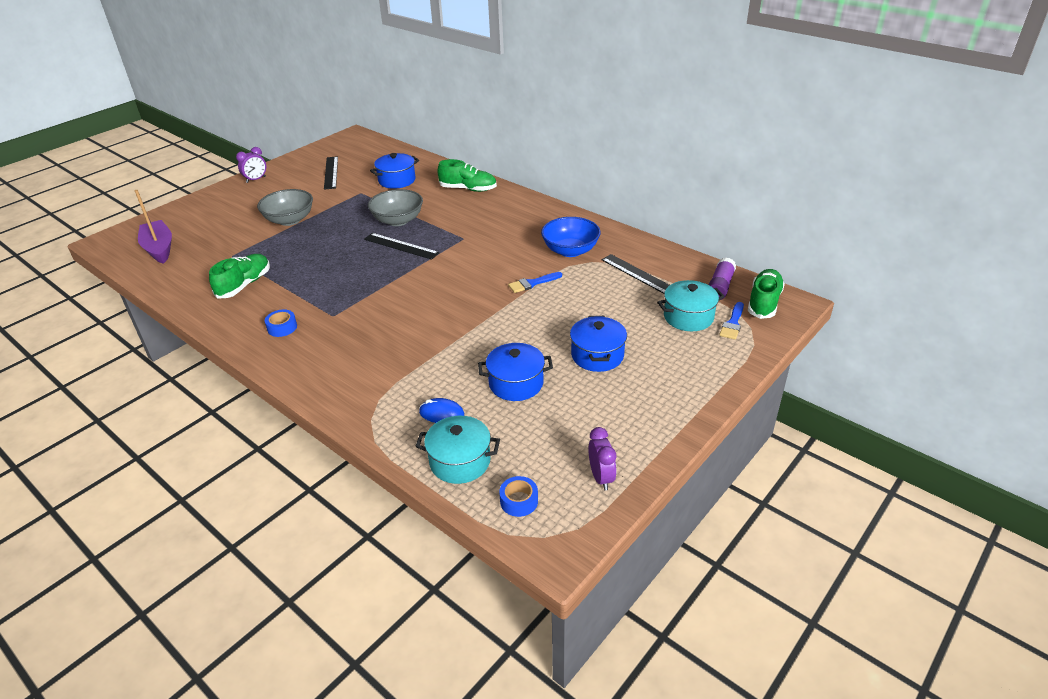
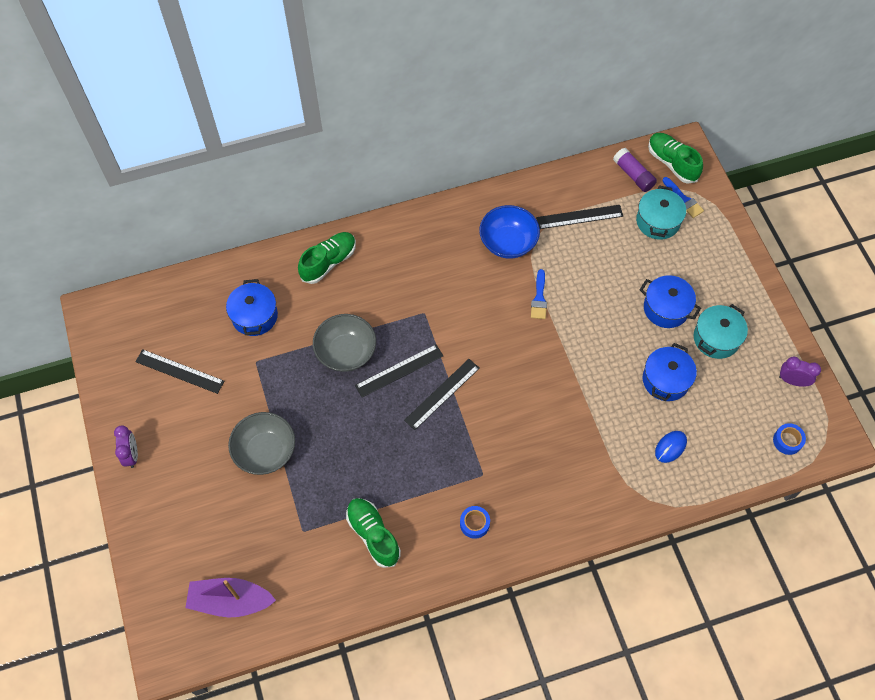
camera: 60 degrees left, 25 degrees up
(395, 271) = (442, 394): none -> black ruler
(460, 461) = (729, 459): turquoise pot -> turquoise pot (716, 338)

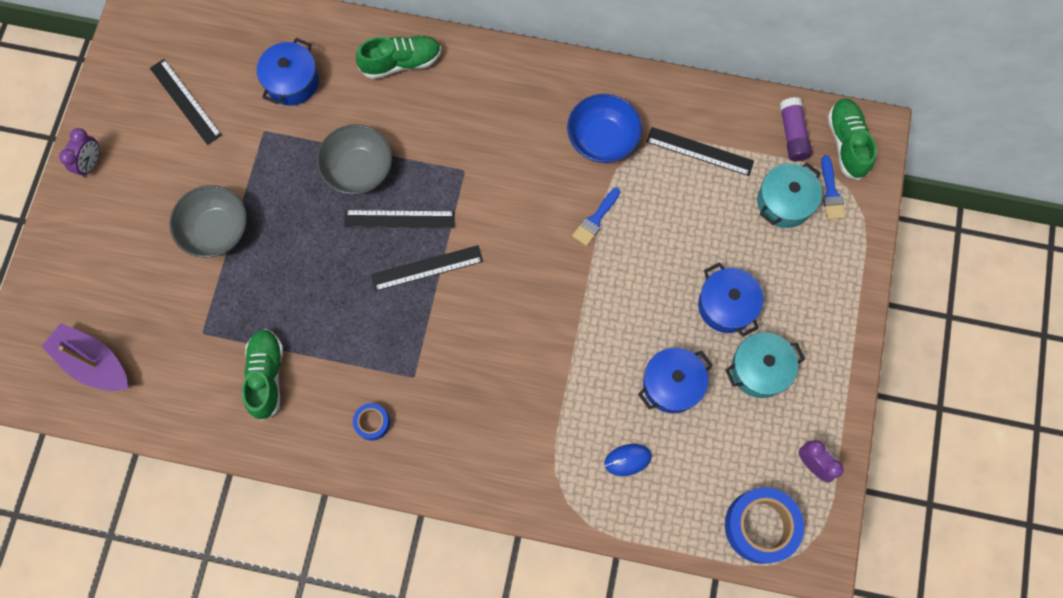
camera: 30 degrees right, 10 degrees up
(787, 441) = (760, 526): blue tape -> blue tape, size x2.00

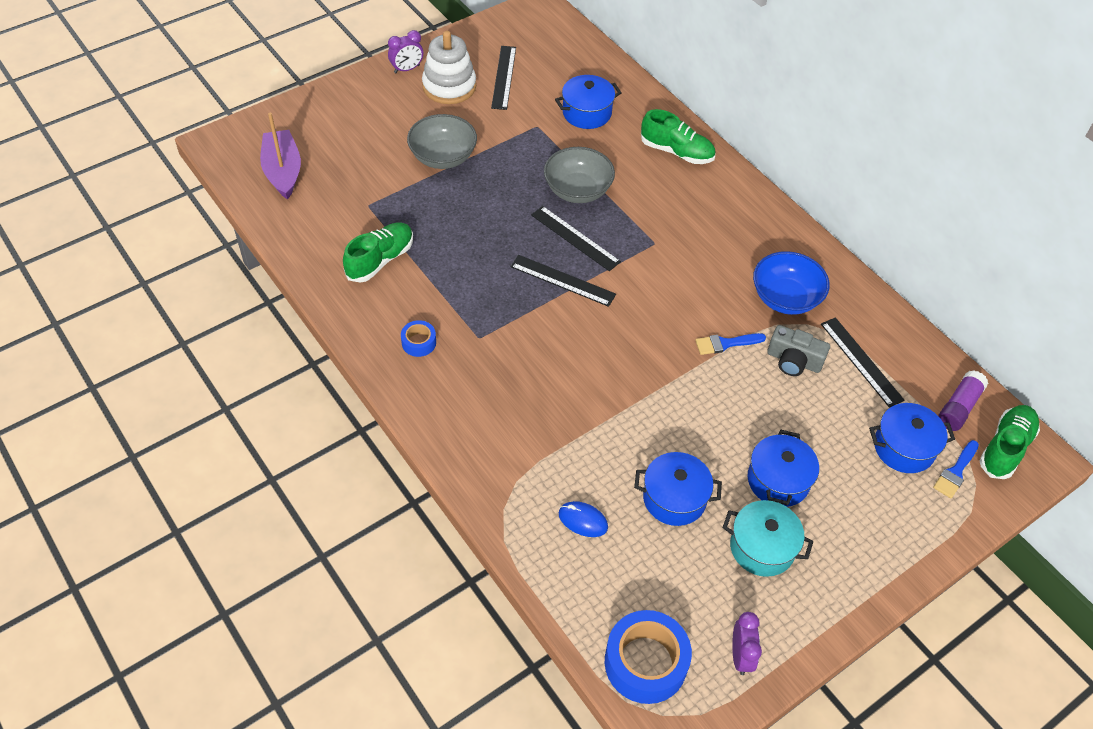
camera: 40 degrees right, 20 degrees down
(147, 151) = (449, 86): none -> white stacking toy
(654, 192) = (793, 361): none -> grey camera
(784, 202) = (904, 448): turquoise pot -> blue pot

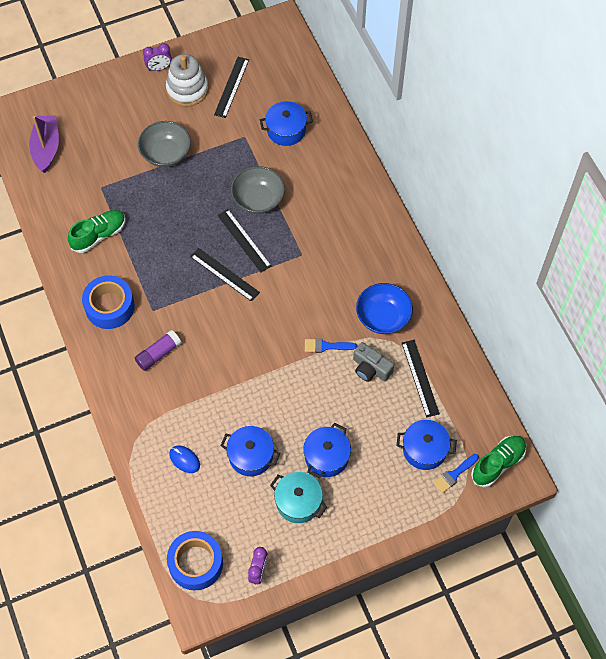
camera: 15 degrees right, 10 degrees up
(419, 342) = (109, 306): blue tape -> blue tape, size x2.00
(676, 152) = (344, 177): green shoe -> none
(958, 407) = (477, 426): purple glue stick -> purple glue stick (158, 354)

